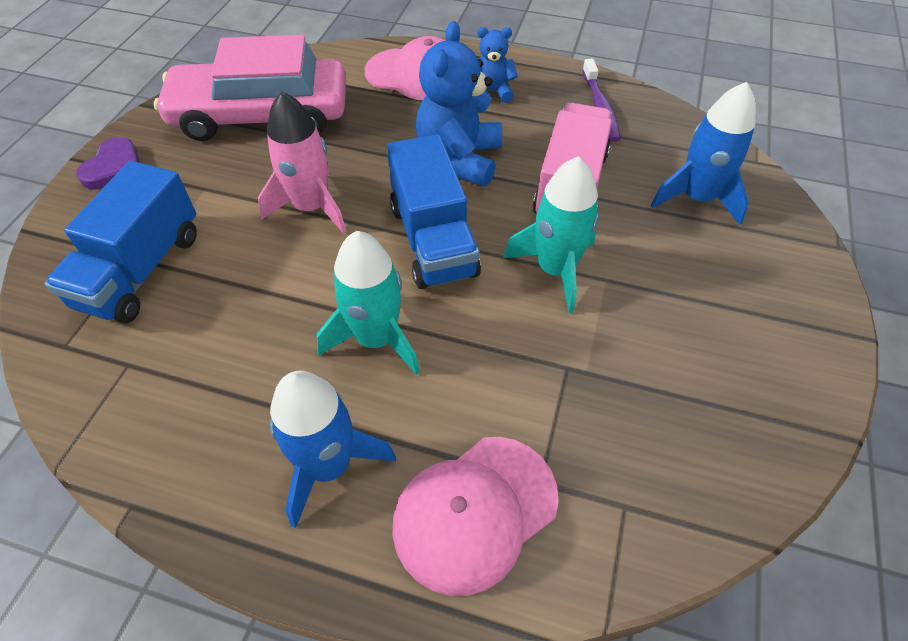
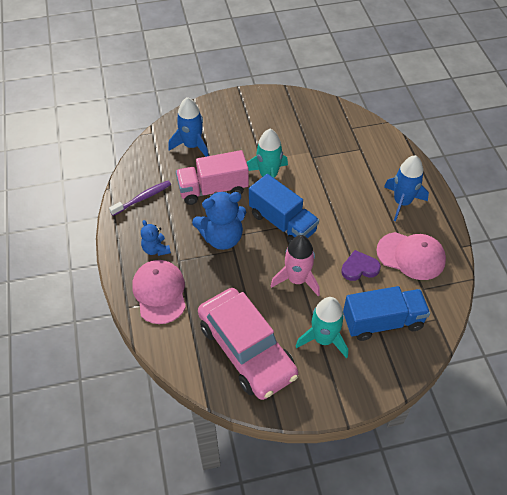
camera: 120 degrees left, 0 degrees up
(113, 167) = (337, 393): purple heart -> purple heart (359, 268)
(375, 339) = (345, 216): turquoise rocket -> turquoise rocket (324, 339)
(433, 240) = (282, 223): blue truck -> blue truck turned 90 degrees clockwise
(475, 512) = (383, 160): pink cap -> pink cap (411, 256)

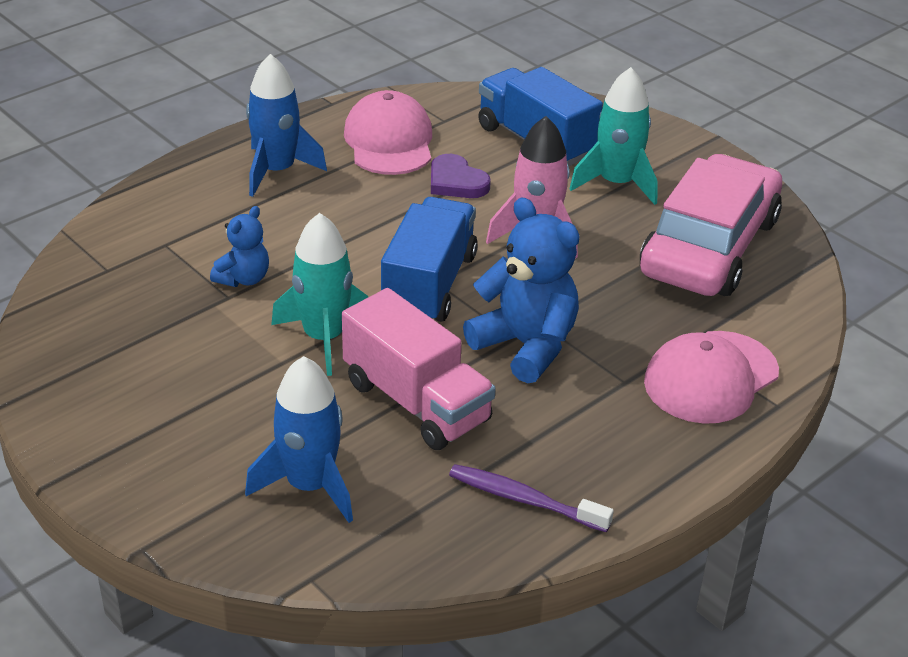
camera: 120 degrees left, 15 degrees down
(156, 249) = (629, 422): blue teddy bear -> blue teddy bear (243, 279)

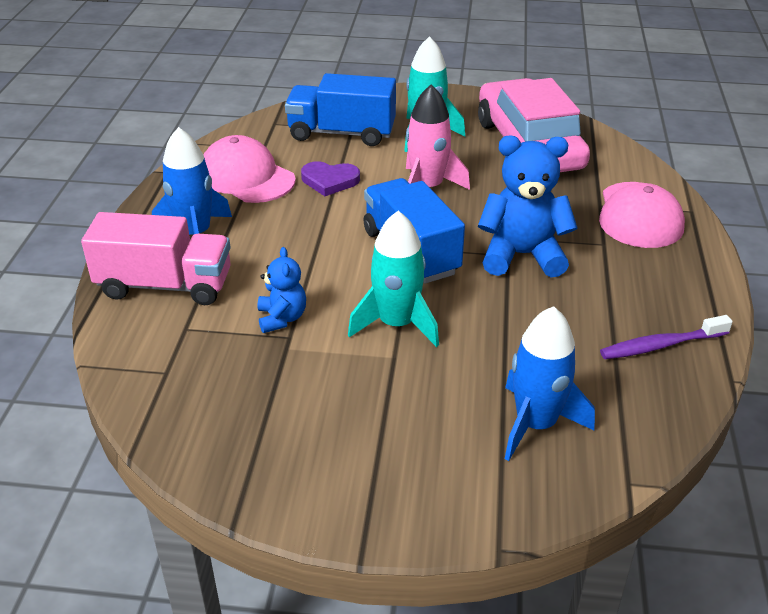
camera: 40 degrees left, 0 degrees up
(416, 402) = (514, 328): pink truck -> pink truck (165, 285)

